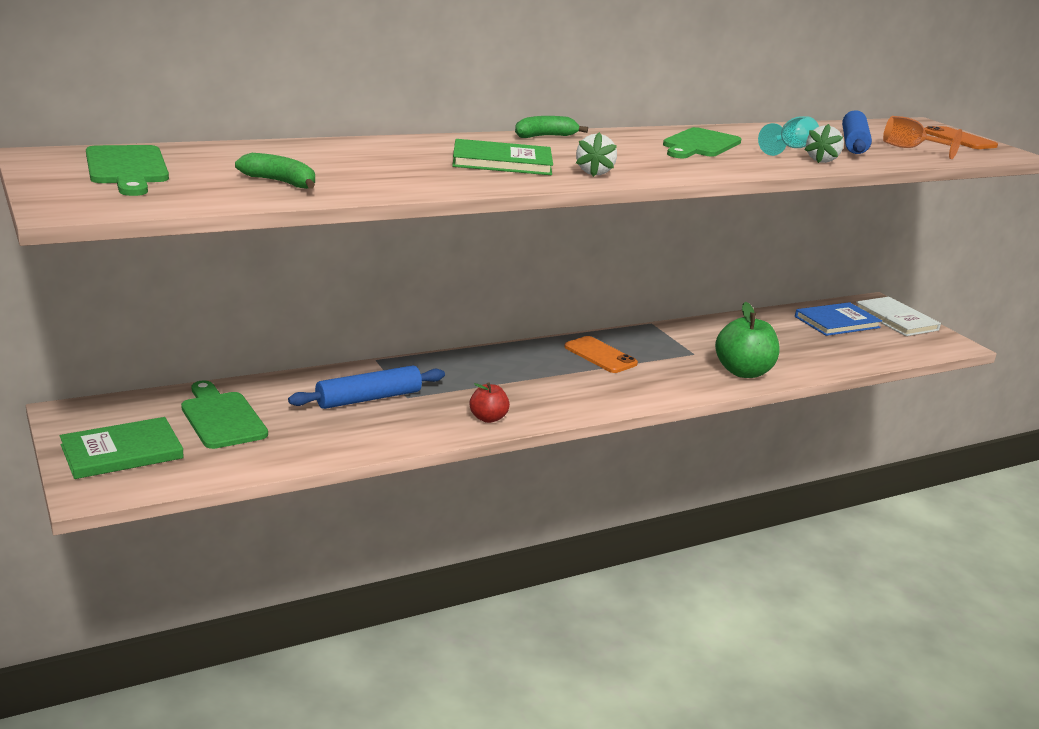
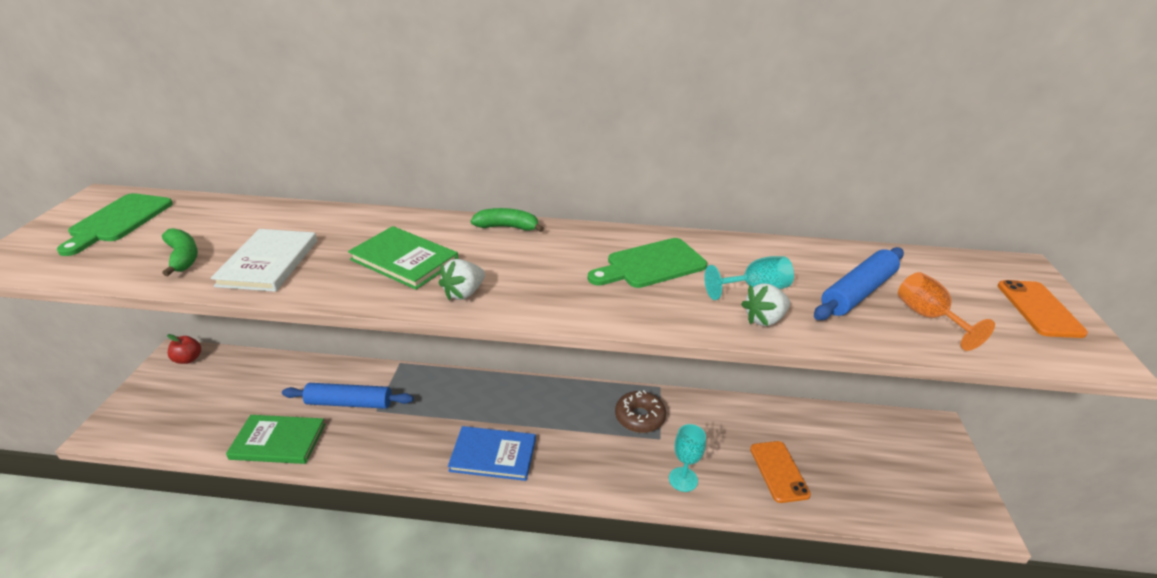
camera: 35 degrees right, 10 degrees up
(122, 452) = (157, 401): green book -> green book (278, 441)
(221, 418) = (243, 389): green cutting board -> none
(488, 418) = (404, 456): red apple -> red apple (188, 359)
(600, 355) = (572, 413): orange phone -> orange phone (779, 471)
(660, 345) = (639, 417): none -> brown donut
(743, 372) = (683, 479): green apple -> turquoise goblet
(837, 322) = (858, 442): blue book -> blue book (493, 455)
(896, 319) = (937, 459): white book -> white book (268, 263)

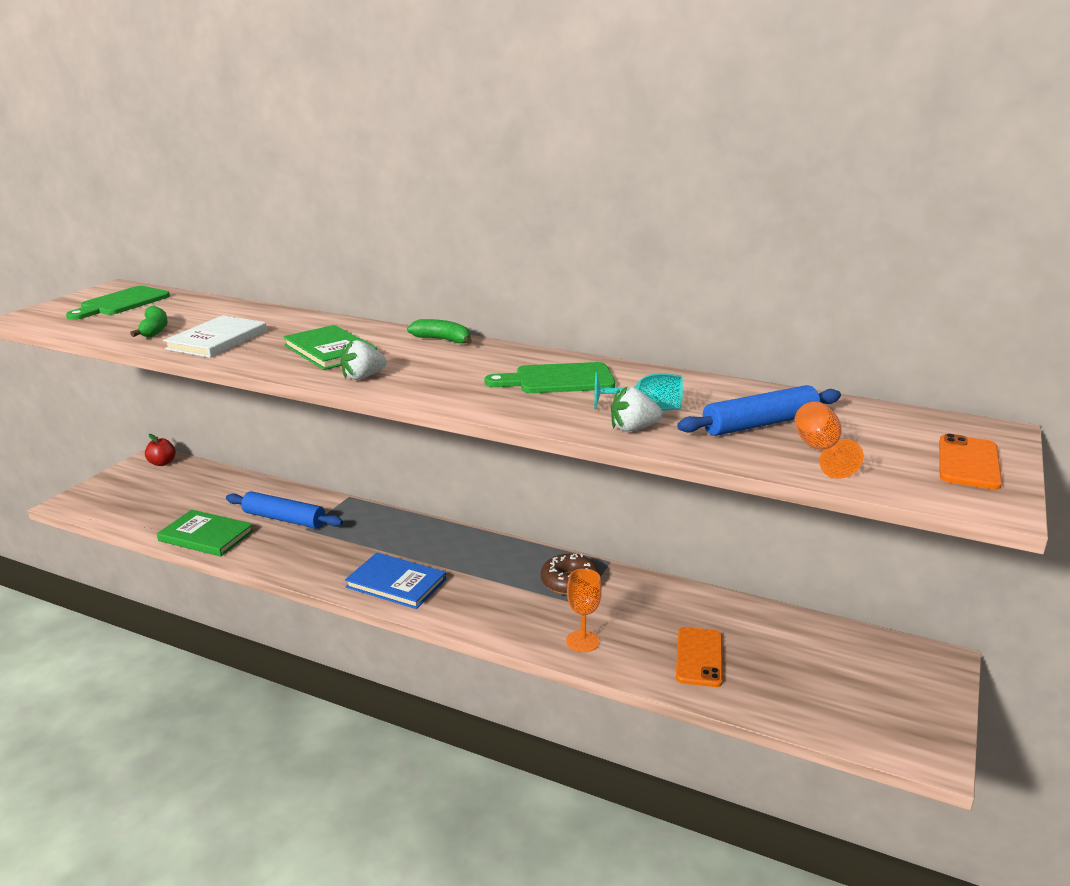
camera: 20 degrees right, 10 degrees down
(683, 479) = (582, 641): turquoise goblet -> orange goblet

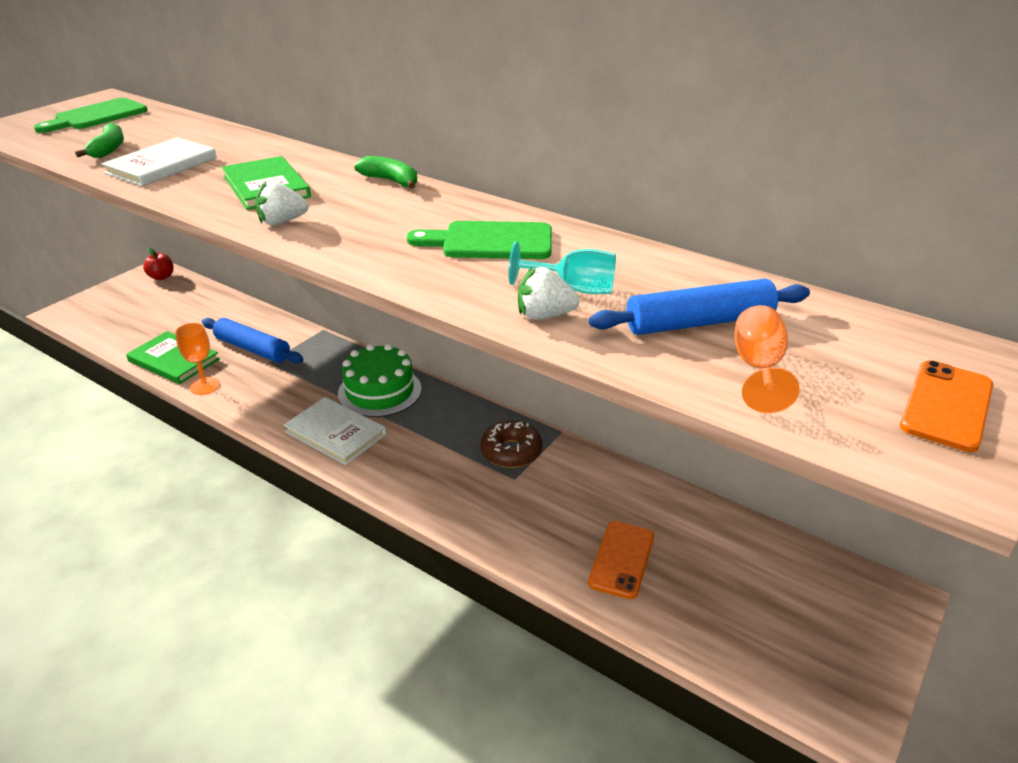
camera: 10 degrees right, 10 degrees up
(396, 583) = (335, 433): blue book -> white book
(426, 544) = (379, 391): none -> green cake
(582, 641) = (502, 524): orange goblet -> orange goblet (205, 386)

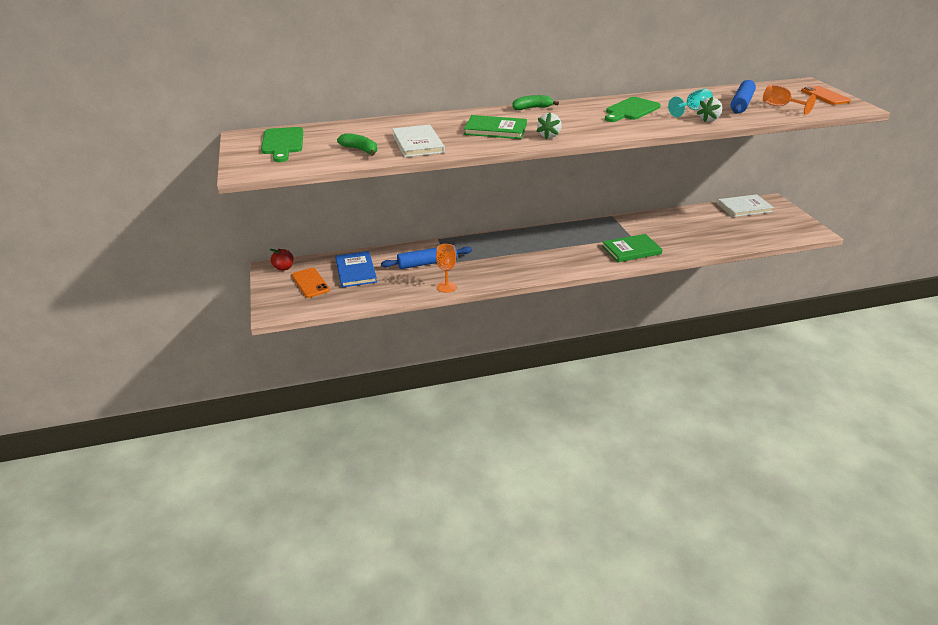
camera: 50 degrees left, 0 degrees up
(174, 360) = (402, 289): green book -> green book (631, 250)
(191, 316) = (356, 271): none -> blue book
(335, 433) = (544, 265): white book -> white book (744, 207)
(379, 391) = (522, 243): green cake -> none
(511, 451) = (612, 231): brown donut -> none
(622, 559) = (706, 236): orange phone -> orange phone (310, 283)

